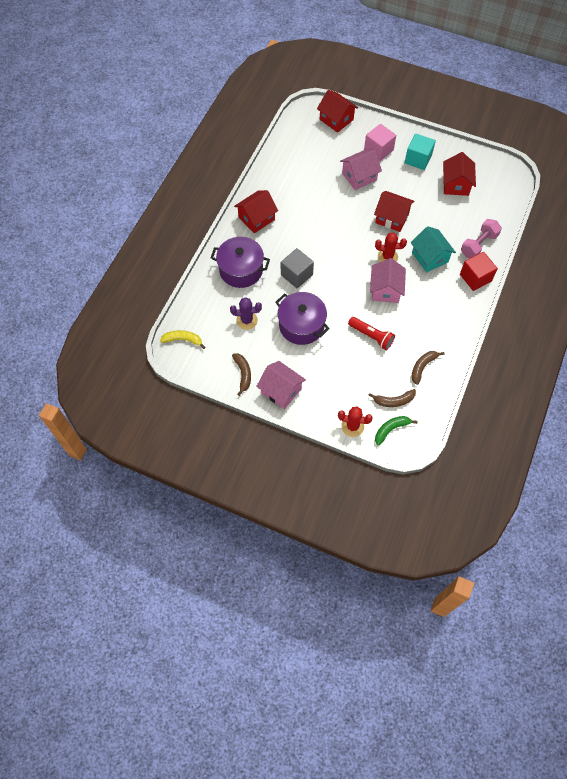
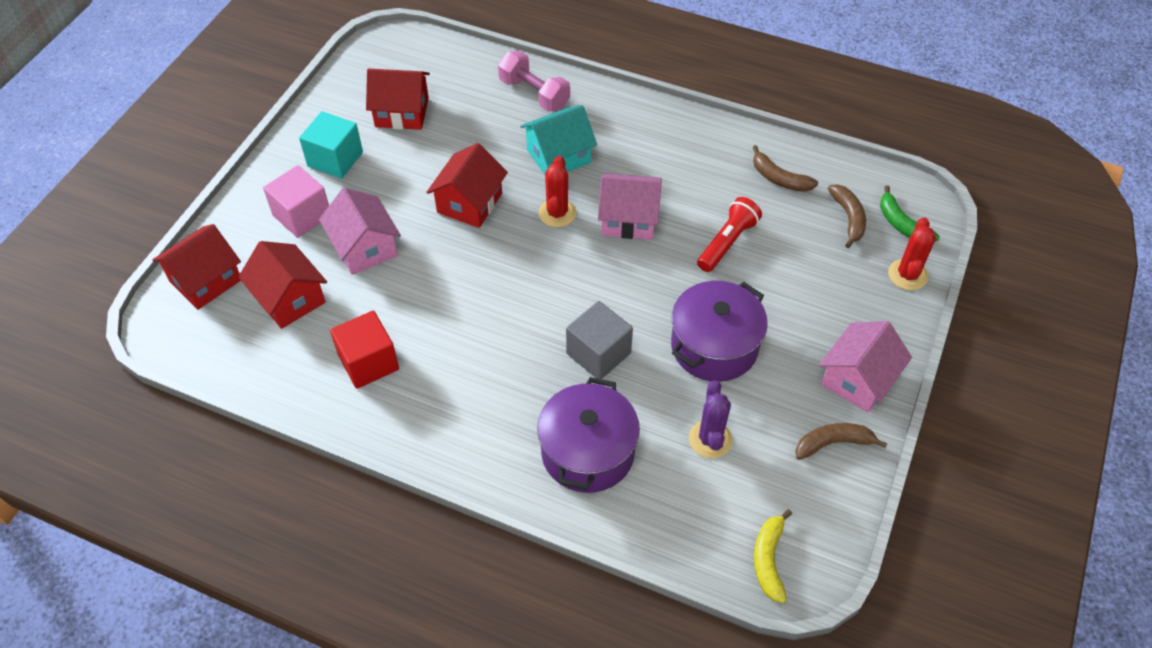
camera: 90 degrees left, 10 degrees down
(256, 218) = (454, 425): red house -> red house (289, 299)
(475, 278) = (600, 103): red cube -> red cube (368, 362)

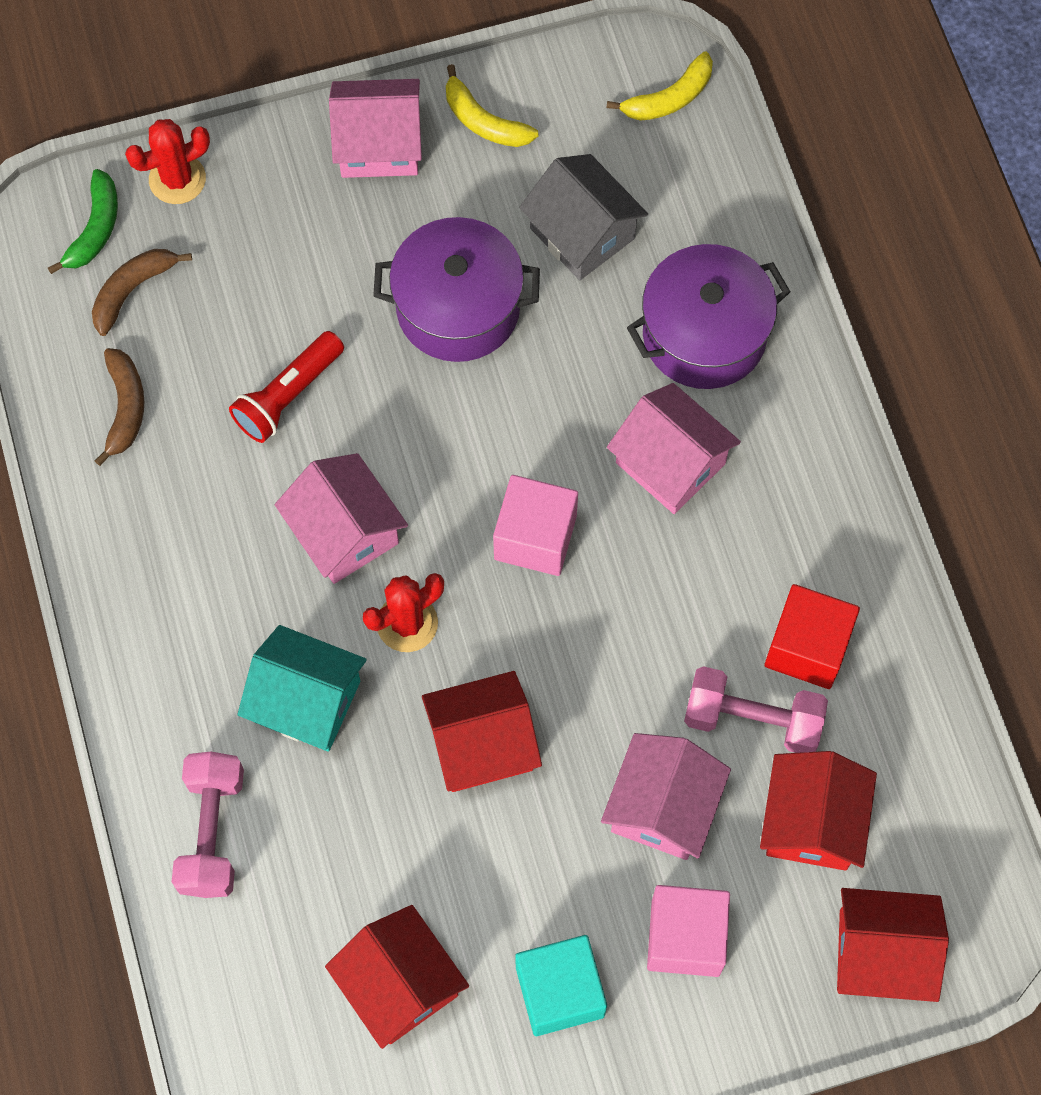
camera: 130 degrees left, 15 degrees up
(362, 312) = (752, 719): none -> pink dumbbell
(528, 377) = (670, 463): none -> pink house
(548, 290) = (535, 537): none -> pink cube
(598, 353) = (573, 416): grey cube -> none
(710, 439) = (582, 233): purple cactus -> grey house
(727, 242) = (288, 396): red flashlight -> red flashlight turned 45 degrees counterclockwise
(833, 443) = (484, 121): brown banana -> yellow banana

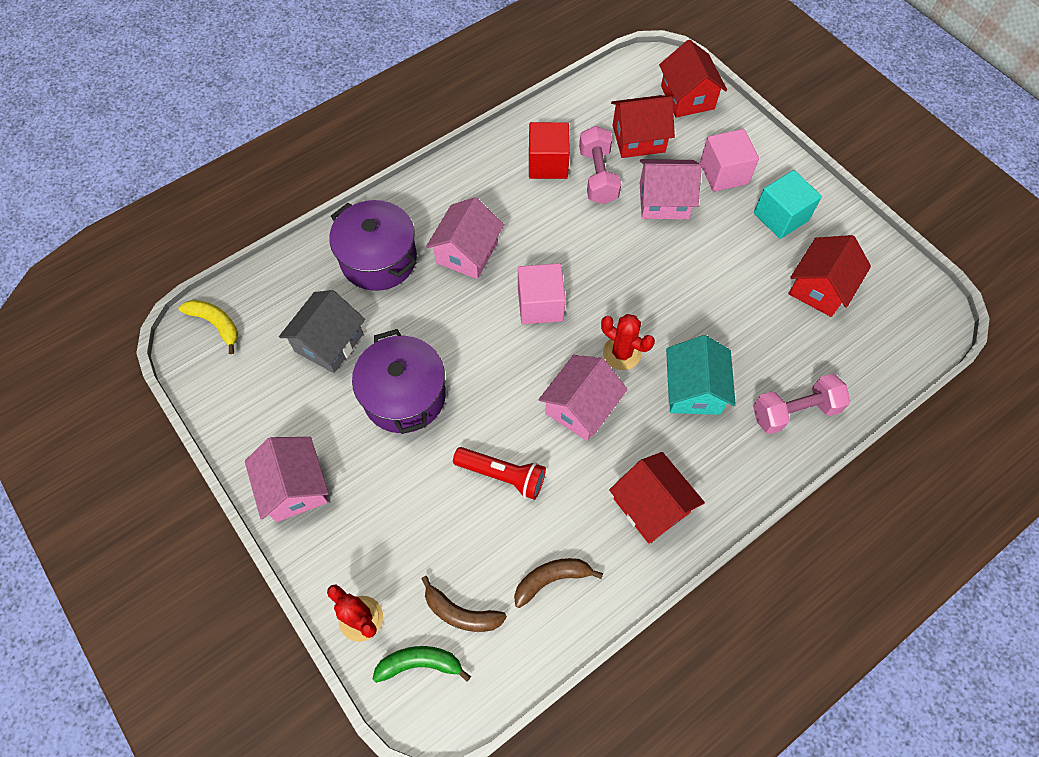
camera: 110 degrees left, 5 degrees down
(482, 744) = (672, 292): red house -> red house (651, 506)
(484, 121) = (259, 427): yellow banana -> none

